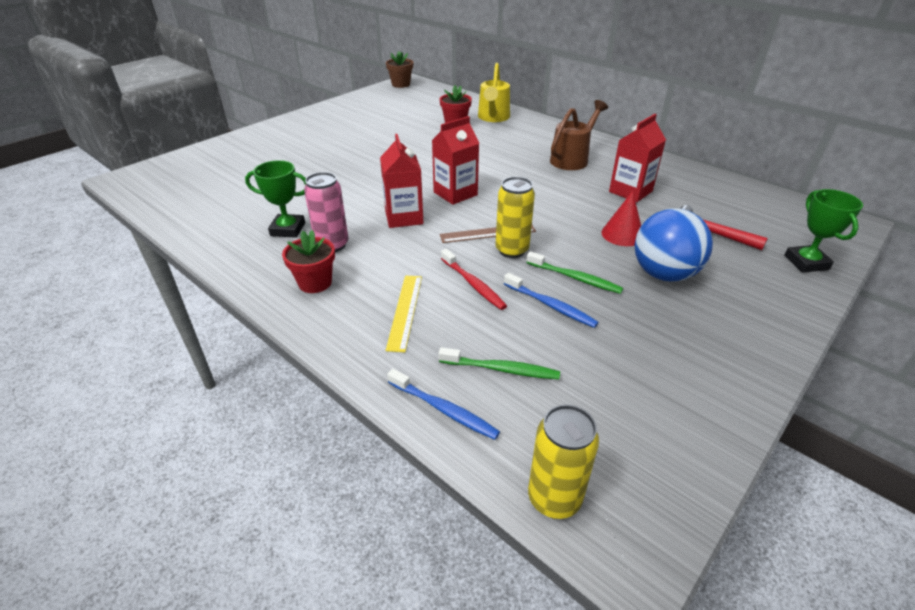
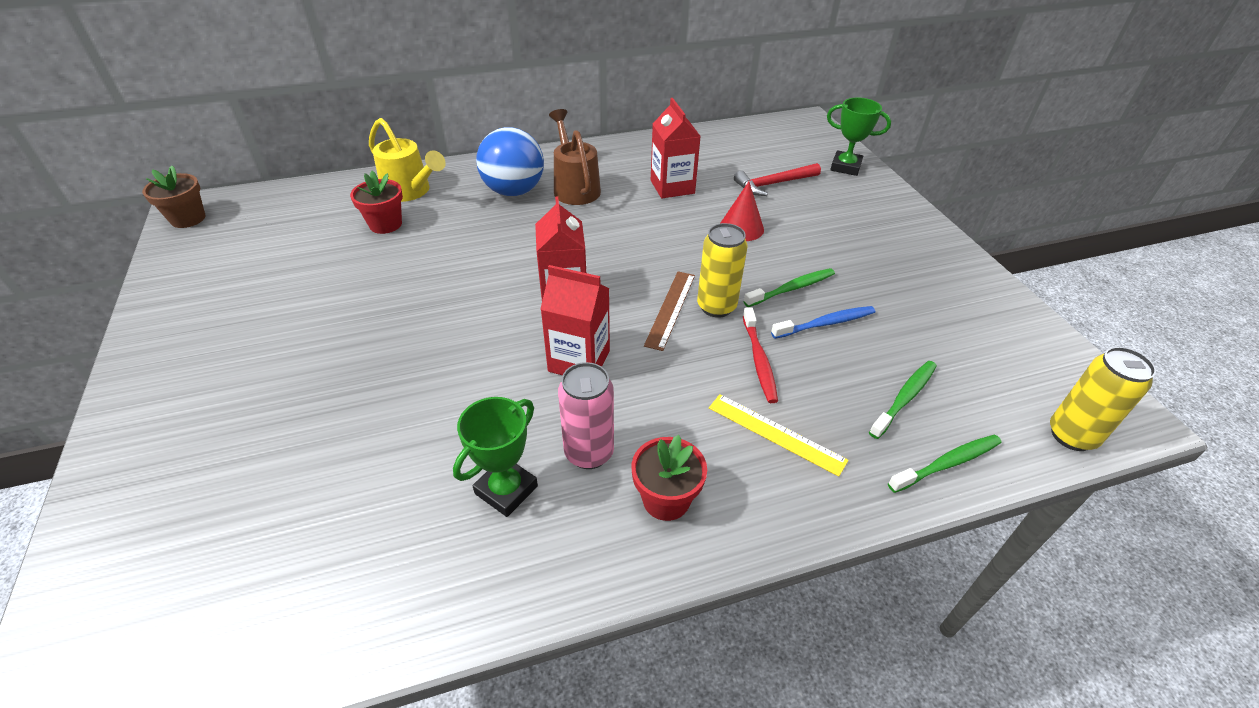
camera: 60 degrees left, 5 degrees up
(444, 409) = (947, 463): blue toothbrush -> green toothbrush
(473, 284) = (759, 360): red toothbrush -> red toothbrush turned 90 degrees clockwise
(663, 274) = (817, 237): blue ball -> blue ball (514, 191)

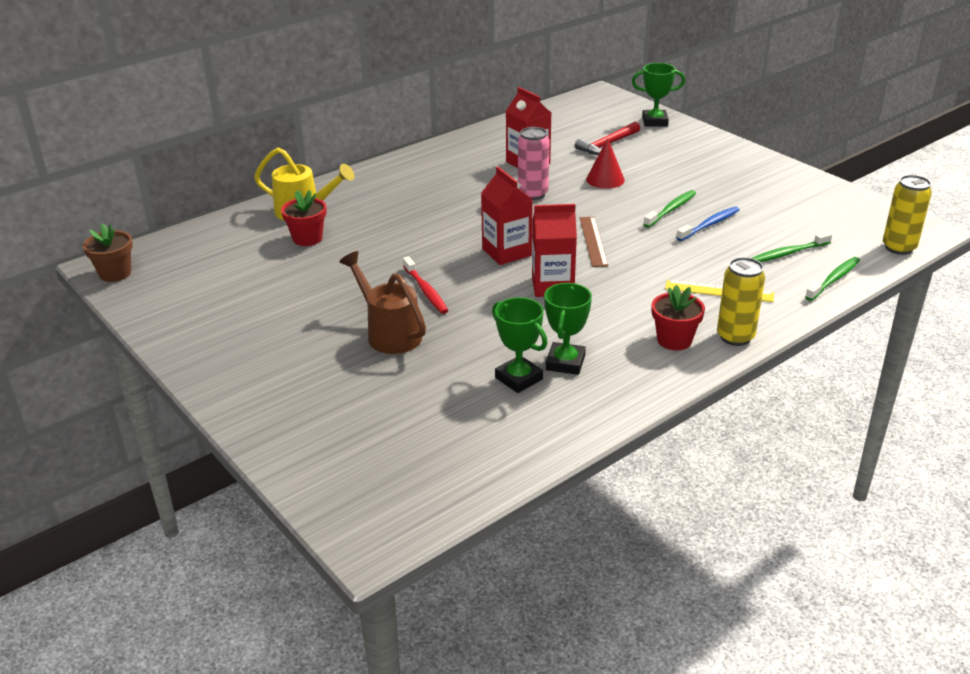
camera: 20 degrees left, 10 degrees down
(434, 496) = (518, 378): none -> green trophy
(514, 191) = (396, 192): blue ball -> none
(575, 187) = (447, 179): brown watering can -> brown watering can (389, 333)
(589, 453) = (604, 331): pink can -> pink can (533, 194)
(716, 307) = (625, 232): yellow can -> yellow can (735, 337)
(759, 360) = (679, 255): red toothbrush -> red toothbrush (425, 291)
(904, 398) = (788, 253): green toothbrush -> green toothbrush turned 135 degrees counterclockwise

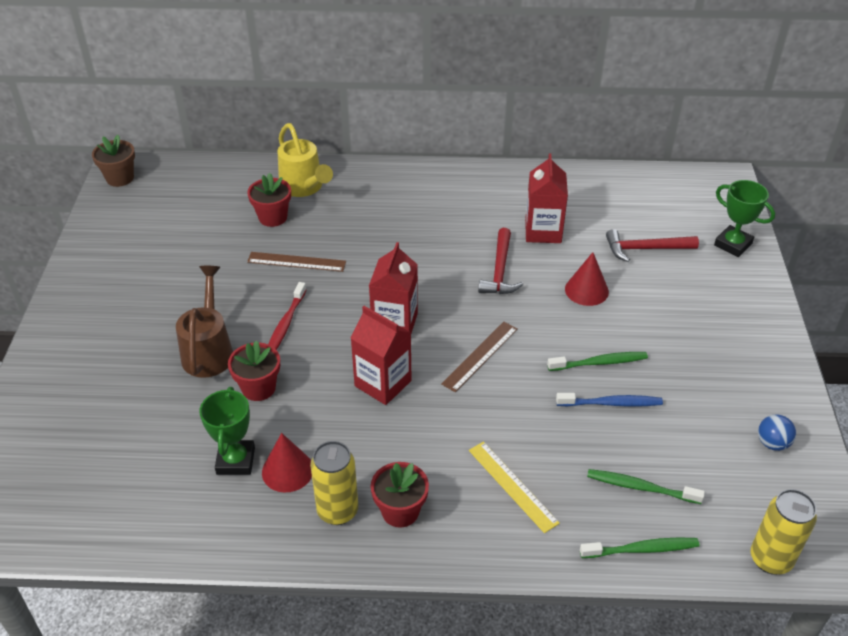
camera: 40 degrees right, 10 degrees up
(373, 254) = (296, 262): none -> brown ruler
(466, 333) = (258, 388): none -> red flower pot
(533, 194) = (499, 270): pink can -> red hammer
(565, 363) = (287, 470): green trophy -> red cone
(735, 337) = (455, 546): yellow can -> yellow can (337, 511)
(820, 199) = (772, 443): none -> blue ball

